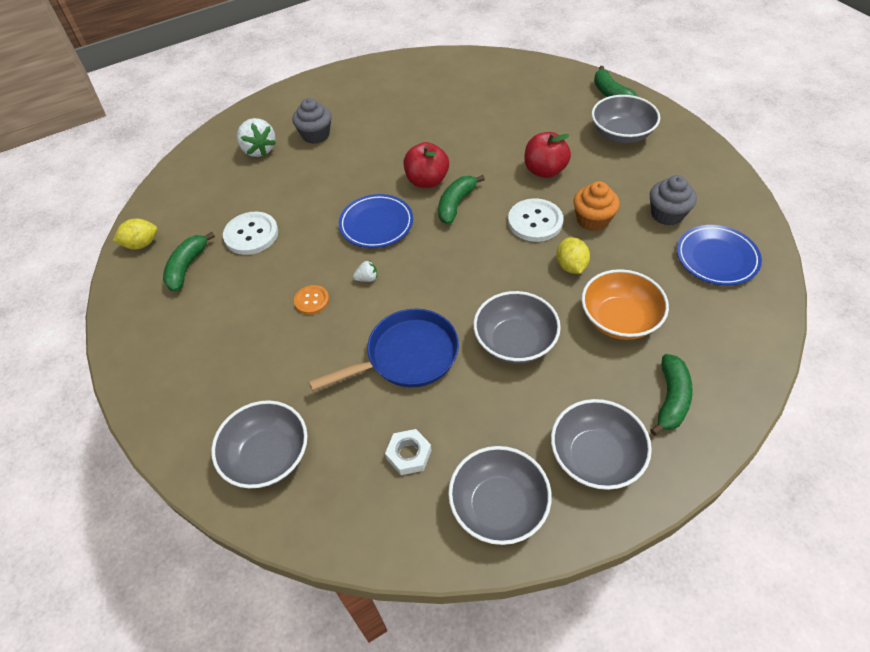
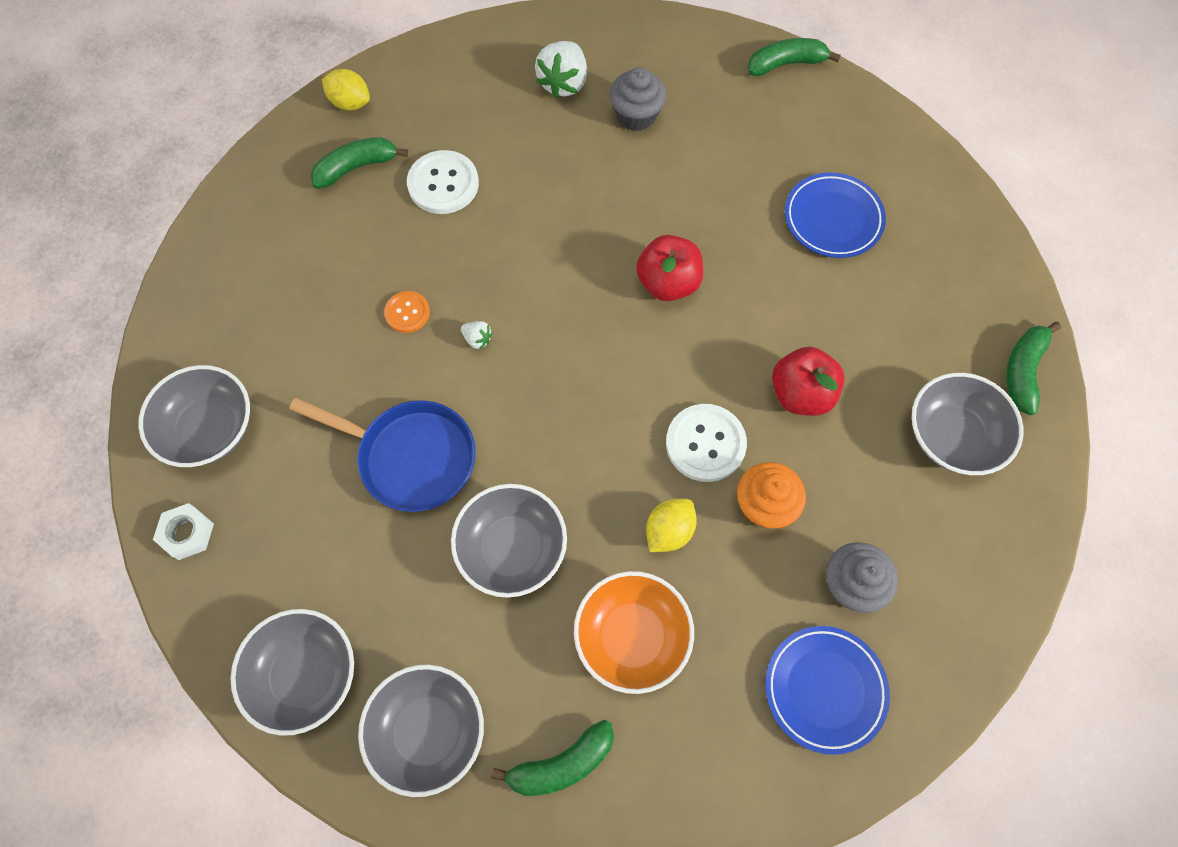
camera: 45 degrees right, 15 degrees up
(376, 224) = (558, 286): blue plate -> blue plate (833, 219)
(409, 454) = (301, 549): white nut -> white nut (187, 533)
(456, 204) = (659, 341): green banana -> green banana (786, 64)

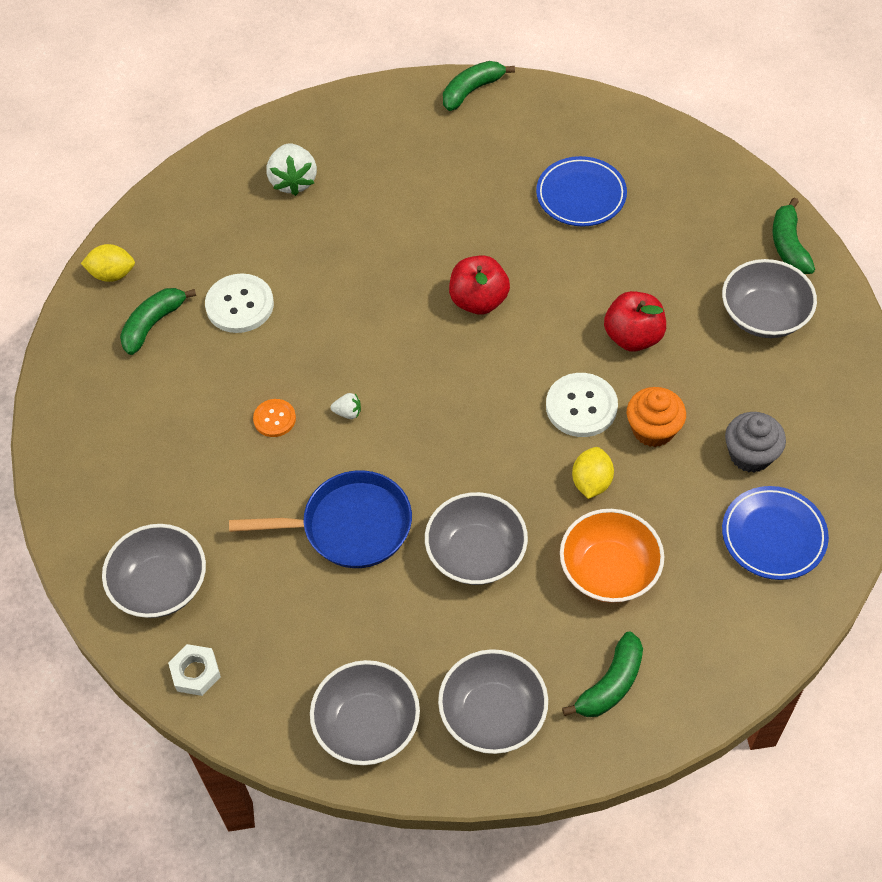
camera: 25 degrees left, 10 degrees down
(636, 115) = (371, 182): grey cupcake -> none

